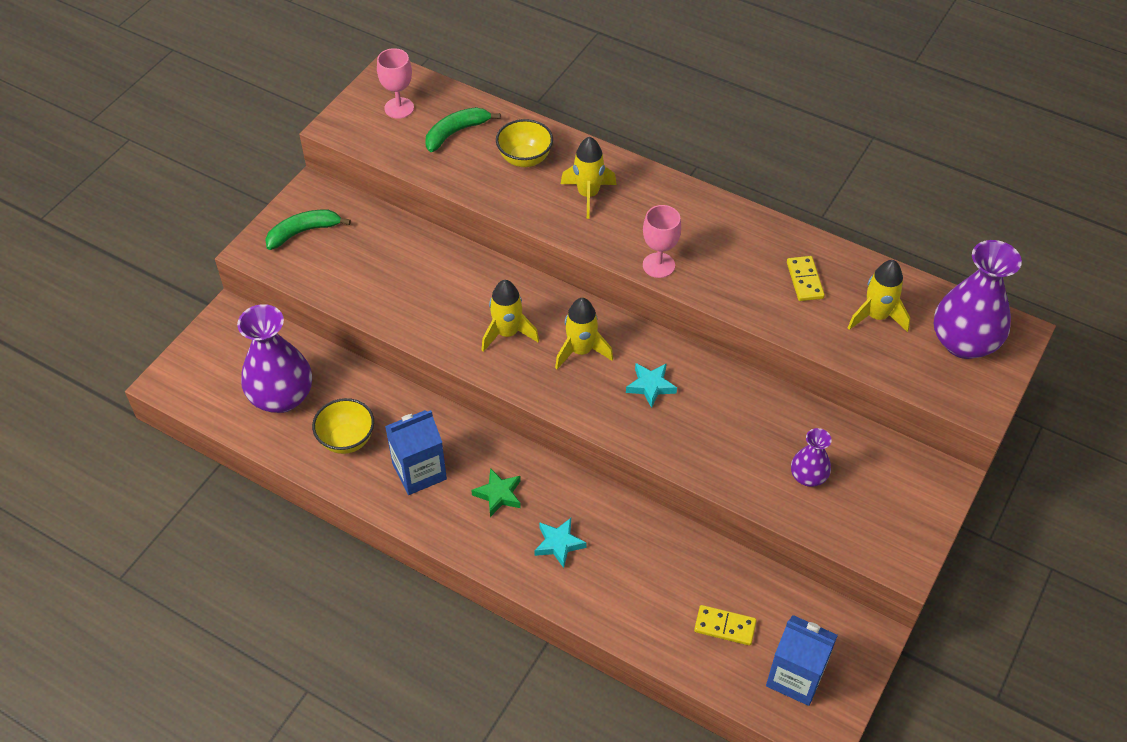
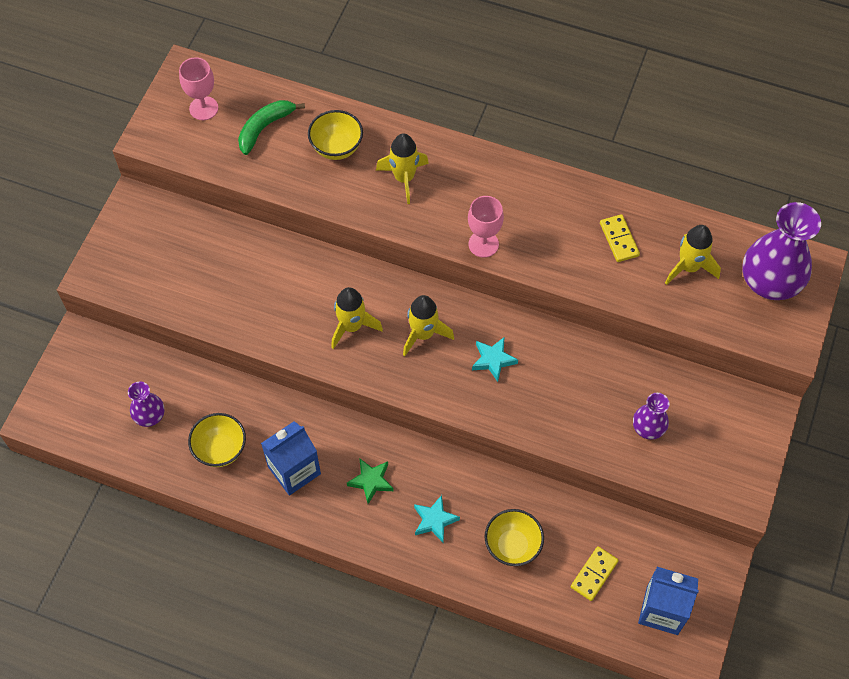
camera: 10 degrees left, 10 degrees up
(282, 397) = (150, 416): purple vase -> purple vase, size x0.53
(303, 232) = (135, 248): green banana -> none
(639, 583) = (512, 546): none -> yellow bowl
(725, 627) = (594, 574): yellow domino -> yellow domino turned 60 degrees counterclockwise

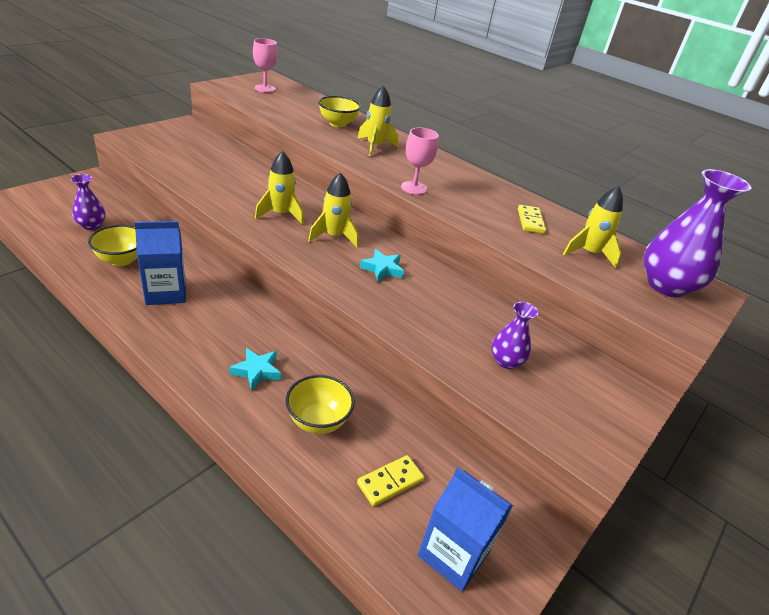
camera: 15 degrees right, 25 degrees down
(264, 128) = (296, 104): green banana -> none
(371, 481) = (223, 323): green star -> none

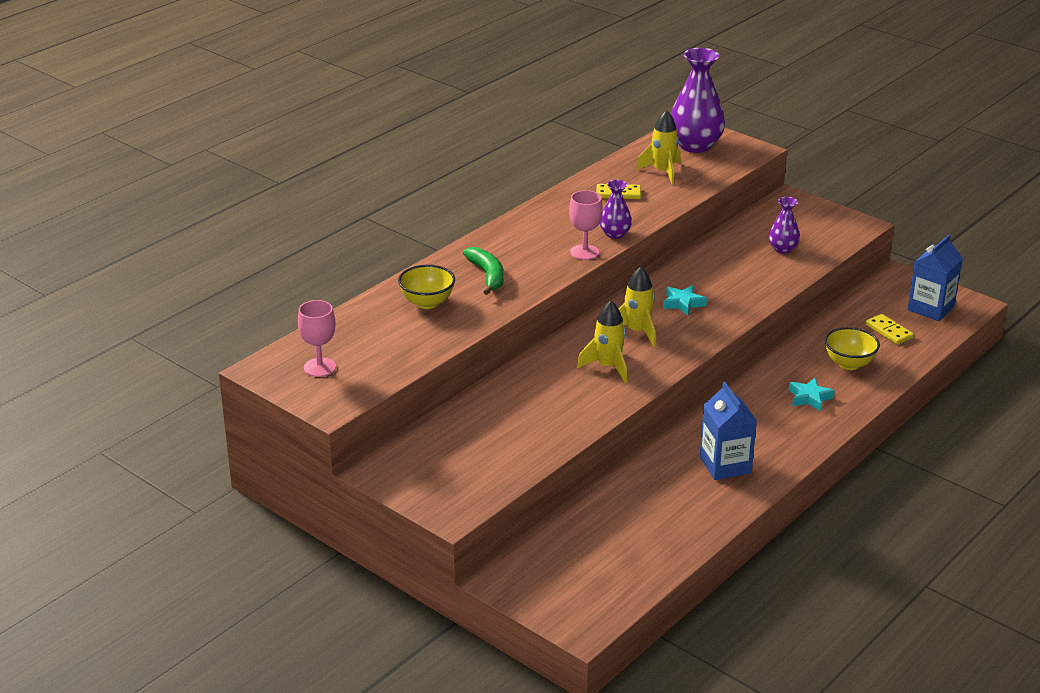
camera: 85 degrees left, 5 degrees down
(91, 225) = (620, 546): purple vase -> purple vase (615, 234)
(121, 260) = (682, 506): yellow bowl -> none
(375, 147) = (487, 275): yellow rocket -> green banana

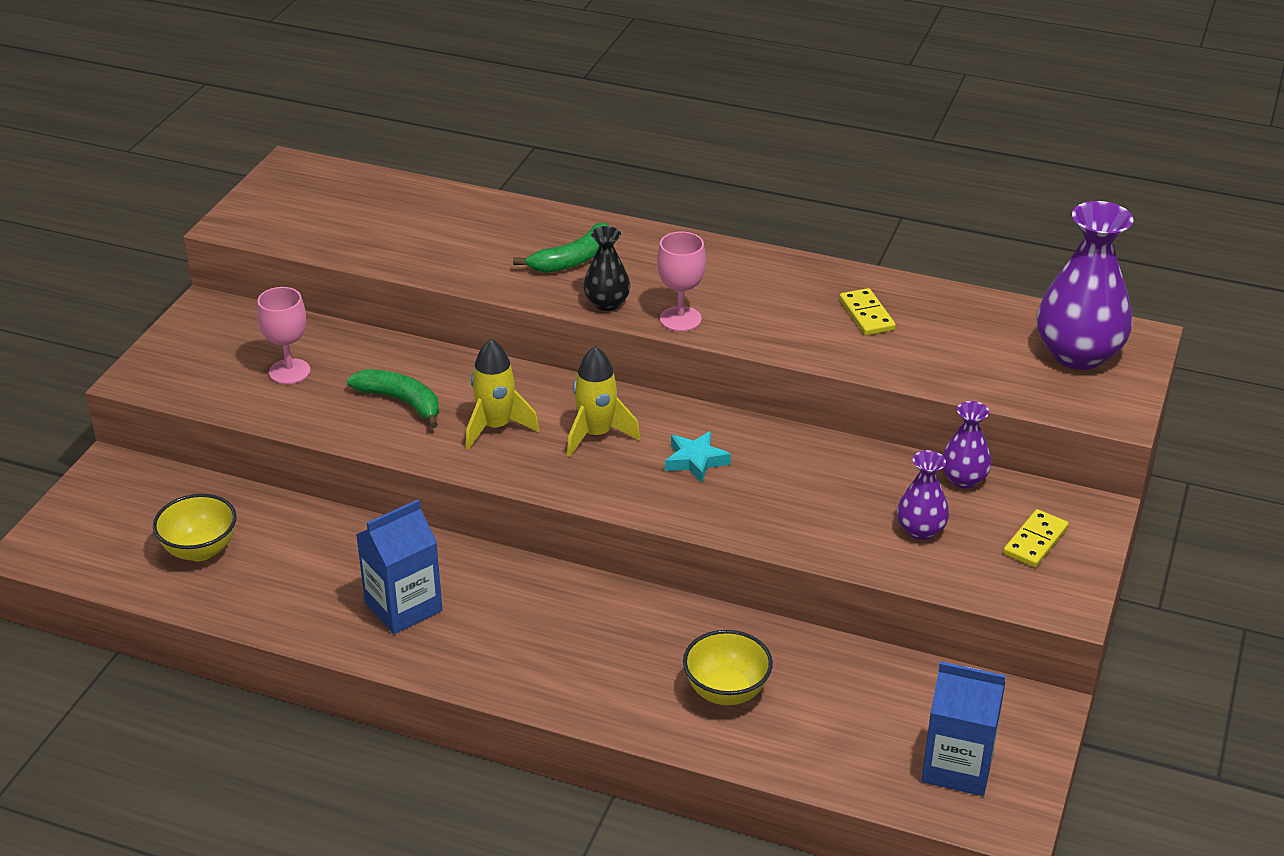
camera: 70 degrees right, 5 degrees up
(319, 367) = (310, 199): pink goblet -> pink goblet (289, 371)
(427, 303) = (484, 233): yellow bowl -> yellow bowl (200, 550)
(549, 273) = (607, 303): none -> black vase
(556, 399) = (401, 402): none -> green banana
(615, 234) = (747, 334): purple vase -> purple vase (963, 479)
(662, 172) = (965, 340): yellow rocket -> none
(809, 398) = (609, 662): turquoise star -> none
(889, 331) = (851, 724): yellow domino -> yellow domino (1035, 541)

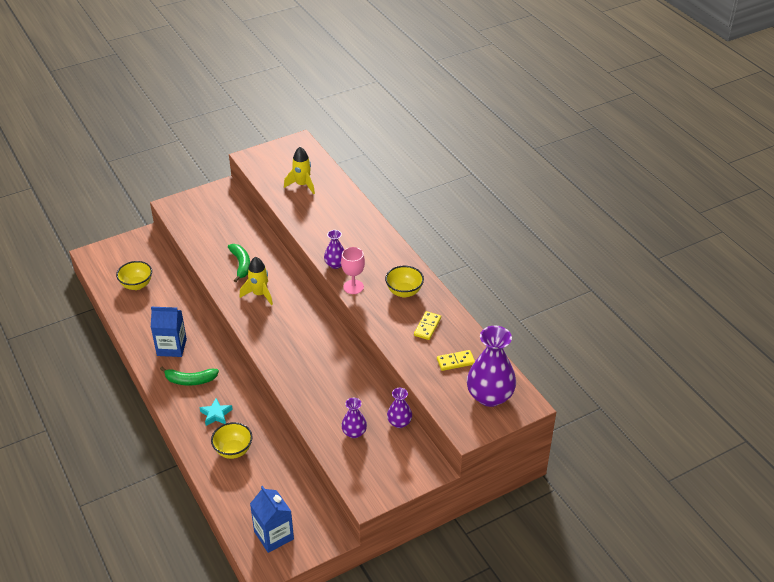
camera: 40 degrees right, 5 degrees up
(289, 371) = (220, 230): pink goblet -> none
(573, 260) = (348, 238): green banana -> green banana (190, 380)
(596, 435) = (289, 318): yellow rocket -> yellow rocket (302, 185)
(607, 303) = (335, 264): black vase -> purple vase
(695, 461) = (310, 351): turquoise star -> turquoise star (216, 414)
(766, 288) = (404, 292): none -> yellow bowl
(1035, 541) = (391, 466): yellow domino -> yellow domino (455, 362)

